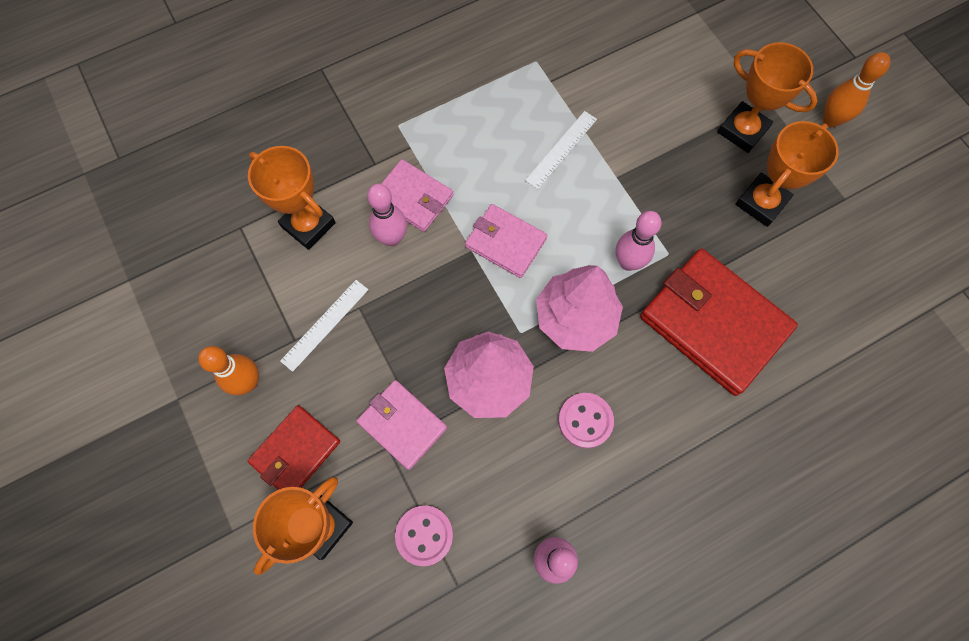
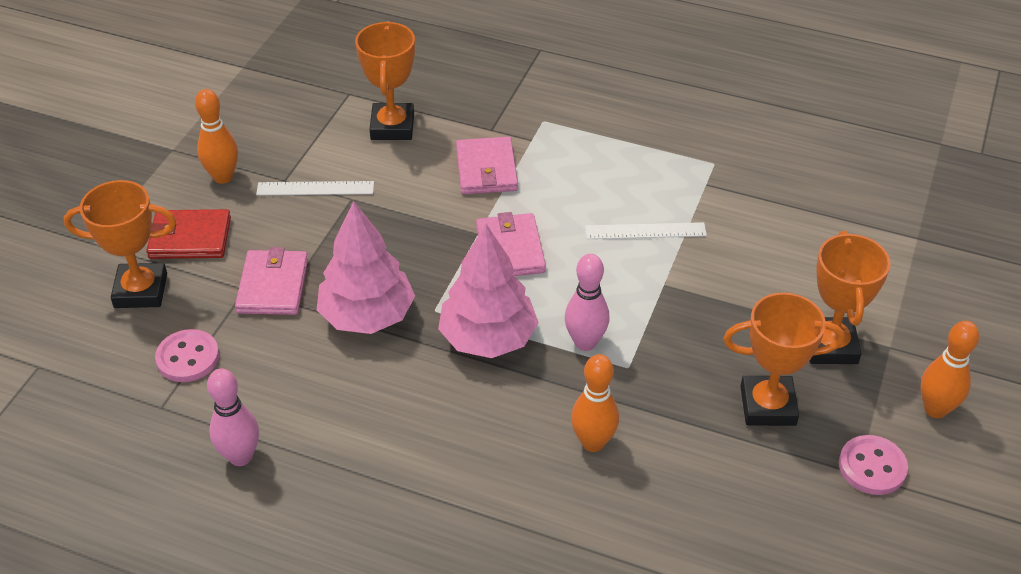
camera: 50 degrees right, 25 degrees down
(392, 238) = (434, 179): pink bowling pin -> none
(585, 421) = (394, 403): pink button -> pink button (872, 467)
(714, 323) = (593, 442): red wallet -> orange bowling pin

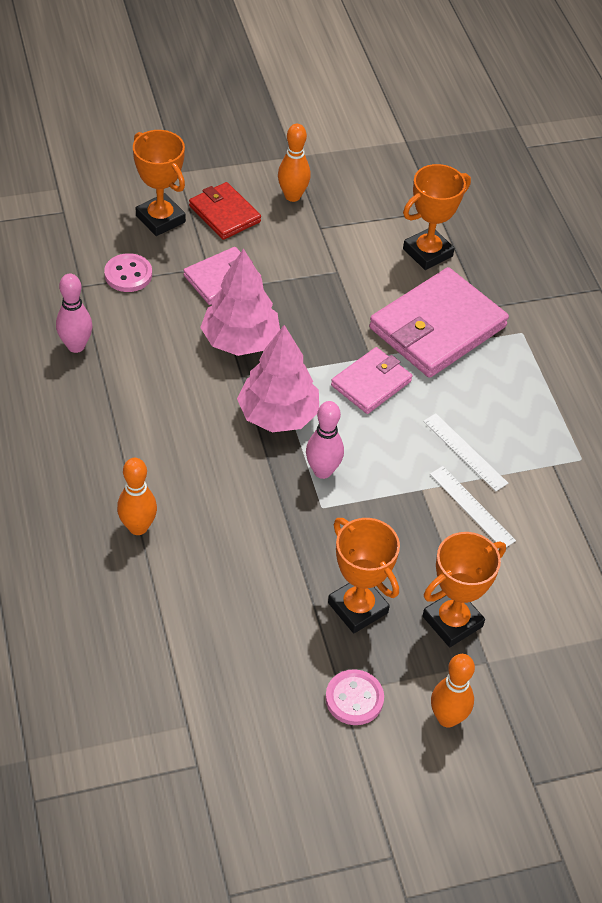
camera: 50 degrees right, 5 degrees up
(315, 188) = (328, 248): white ruler -> white ruler (472, 507)
(486, 169) = (437, 327): pink wallet -> pink wallet, size x1.76
(593, 442) = (237, 520): orange bowling pin -> orange bowling pin (138, 527)

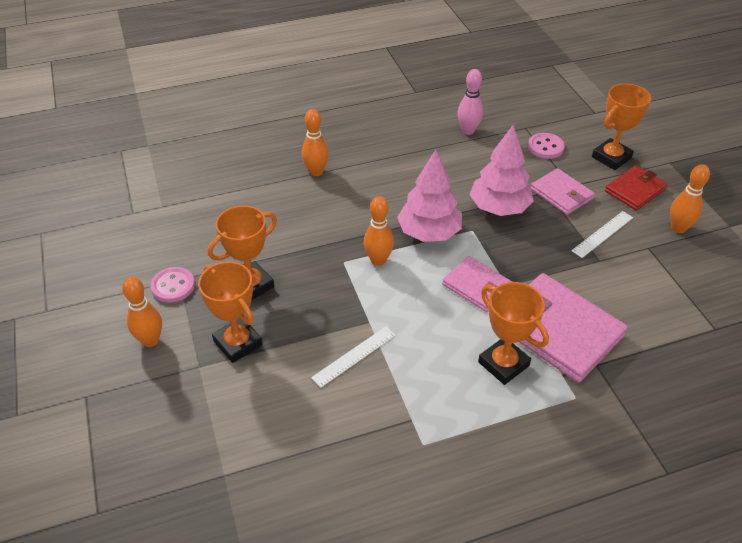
camera: 90 degrees right, 5 degrees down
(322, 471) = (378, 260): pink bowling pin -> orange bowling pin
(427, 253) = (652, 322): orange trophy -> orange trophy (503, 364)
(465, 452) = (414, 351): white ruler -> white ruler (602, 234)

